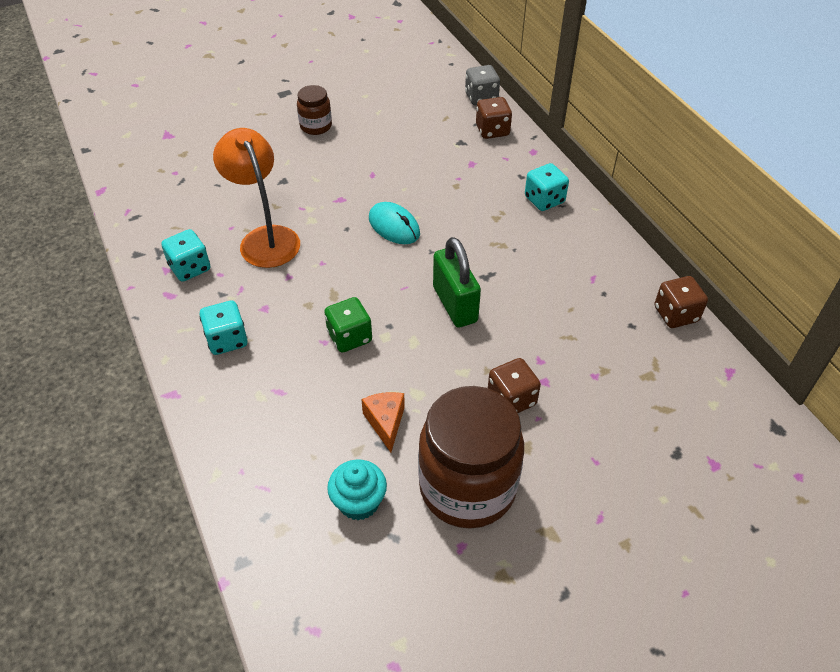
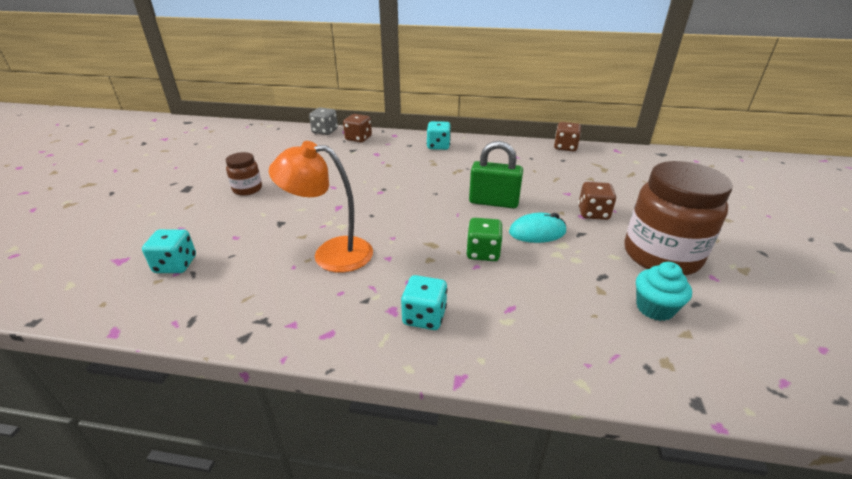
camera: 55 degrees left, 15 degrees down
(190, 268) = (310, 308): turquoise dice -> turquoise dice (175, 265)
(385, 422) = (581, 267): orange cheese -> none
(394, 226) = (395, 197): turquoise mouse -> turquoise mouse (537, 232)

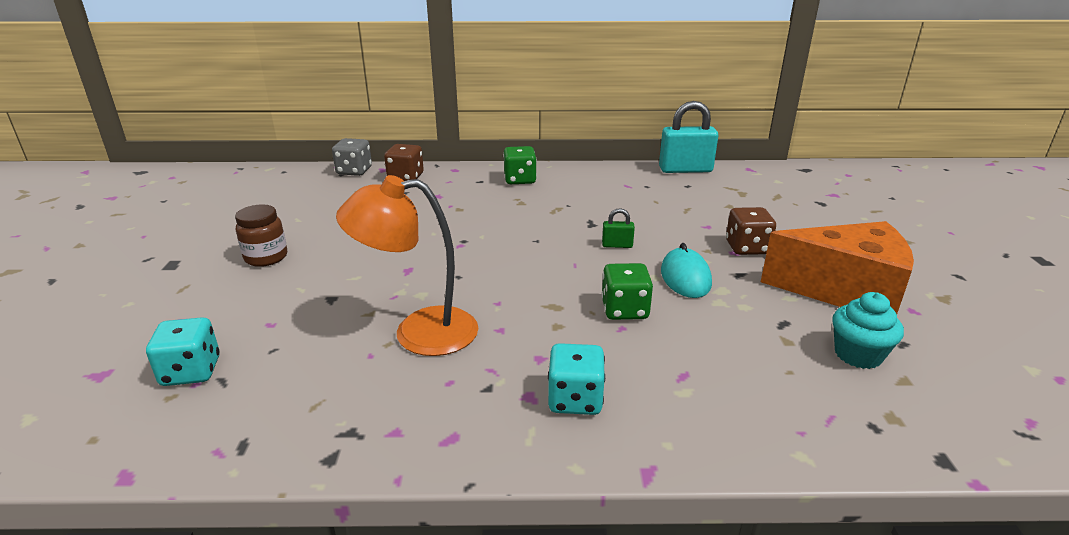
camera: 10 degrees left, 5 degrees down
(438, 146) = (520, 180): turquoise dice -> green dice
(493, 202) = (617, 245): green padlock -> green padlock, size x0.47
(537, 232) = (685, 277): turquoise mouse -> turquoise mouse turned 75 degrees counterclockwise
(565, 147) = (685, 169): brown dice -> turquoise padlock
(661, 256) = (845, 291): brown jar -> orange cheese

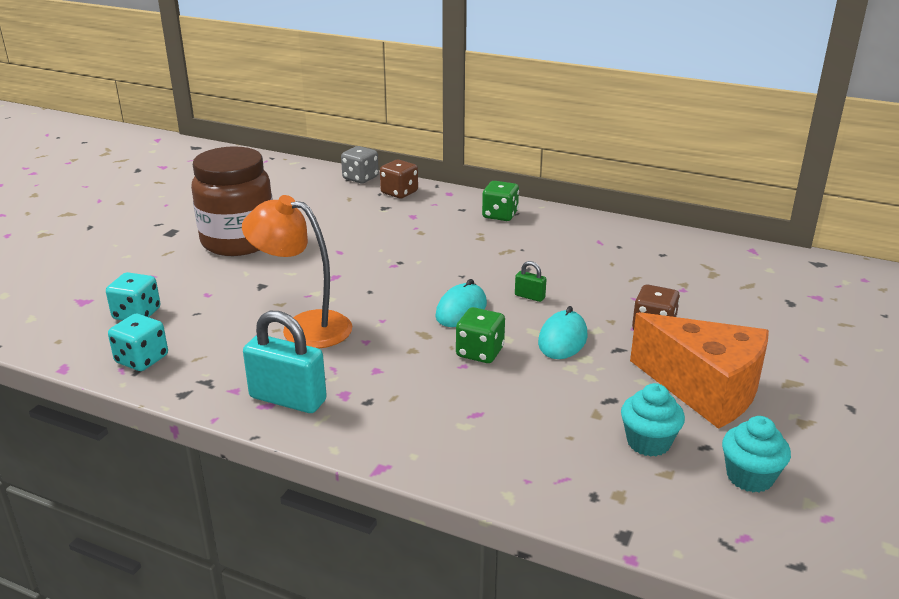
camera: 25 degrees right, 0 degrees up
(266, 257) = (238, 242): brown jar -> brown jar, size x2.07
(567, 273) = (461, 310): none -> turquoise mouse
(575, 399) = (375, 406): turquoise dice -> turquoise dice (142, 359)
(685, 169) = (678, 237): turquoise padlock -> turquoise padlock (288, 399)
(967, 361) = (749, 477): none -> turquoise cupcake

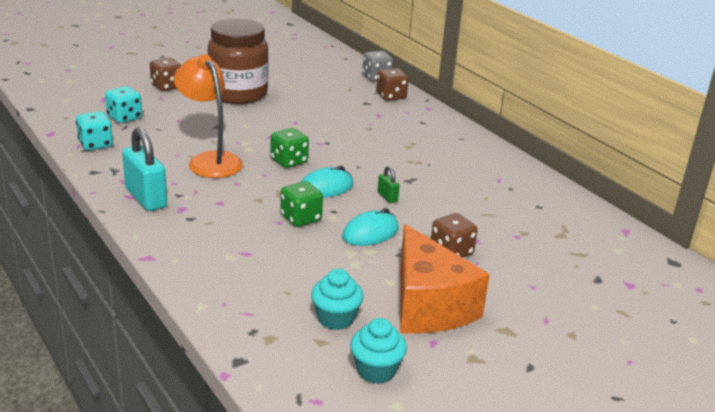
camera: 30 degrees right, 0 degrees up
(142, 260) = (167, 86): none -> brown dice
(500, 215) = (445, 135): green dice -> green dice (289, 161)

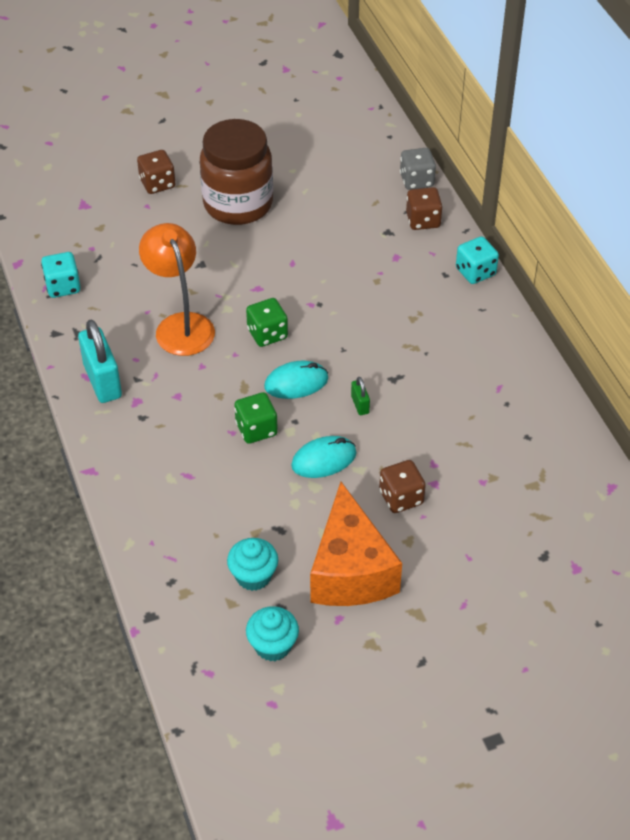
camera: 15 degrees right, 20 degrees up
(124, 117) = (100, 240): turquoise dice -> turquoise dice (475, 272)

